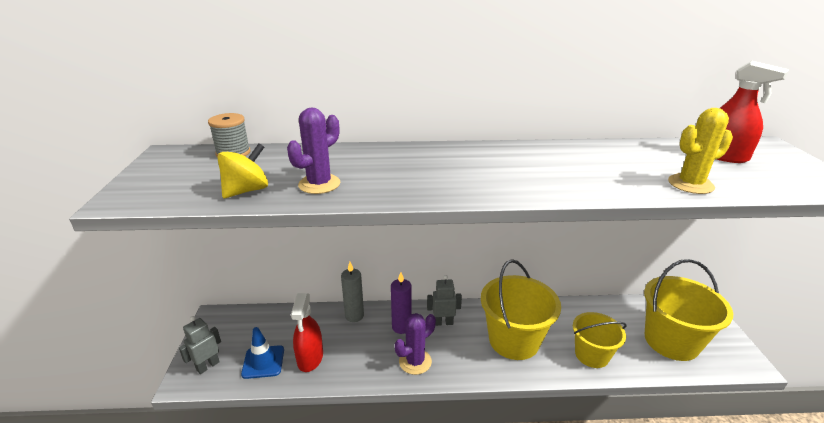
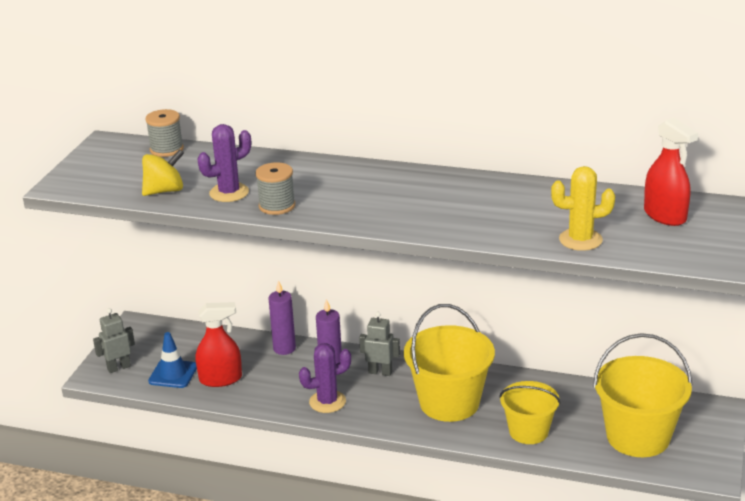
camera: 20 degrees right, 0 degrees up
(310, 358) = (221, 379): red spray bottle -> red spray bottle turned 120 degrees counterclockwise
(354, 315) = (284, 348): grey candle -> purple candle
(378, 190) = (277, 206): none -> grey spool

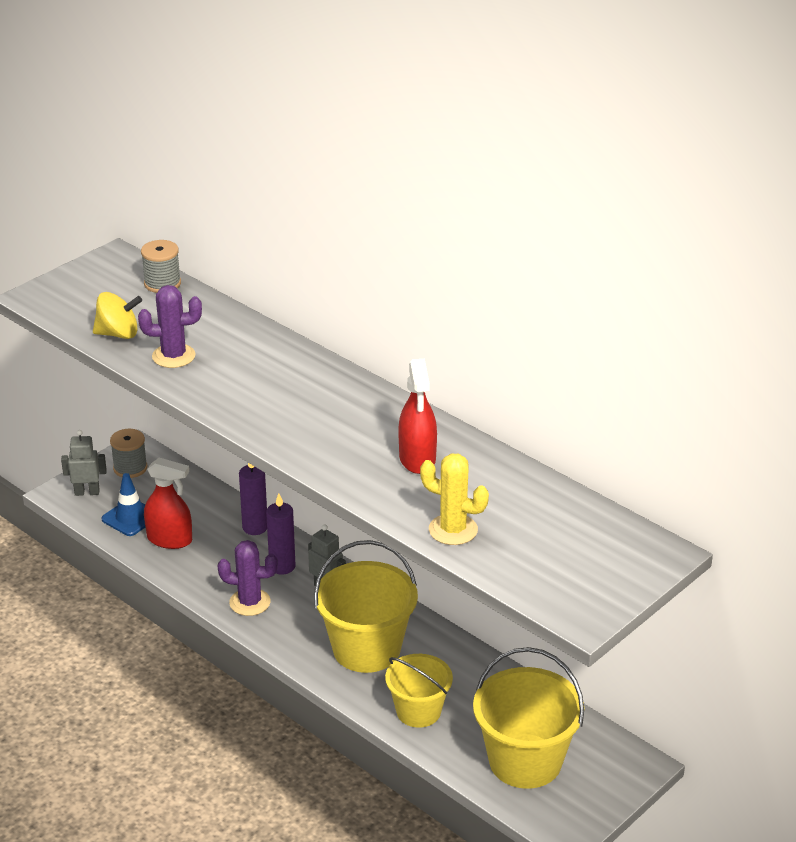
camera: 25 degrees right, 5 degrees up
(277, 206) = (203, 387): grey spool -> grey spool (130, 468)
(665, 216) = (569, 532): red spray bottle -> red spray bottle (417, 459)

